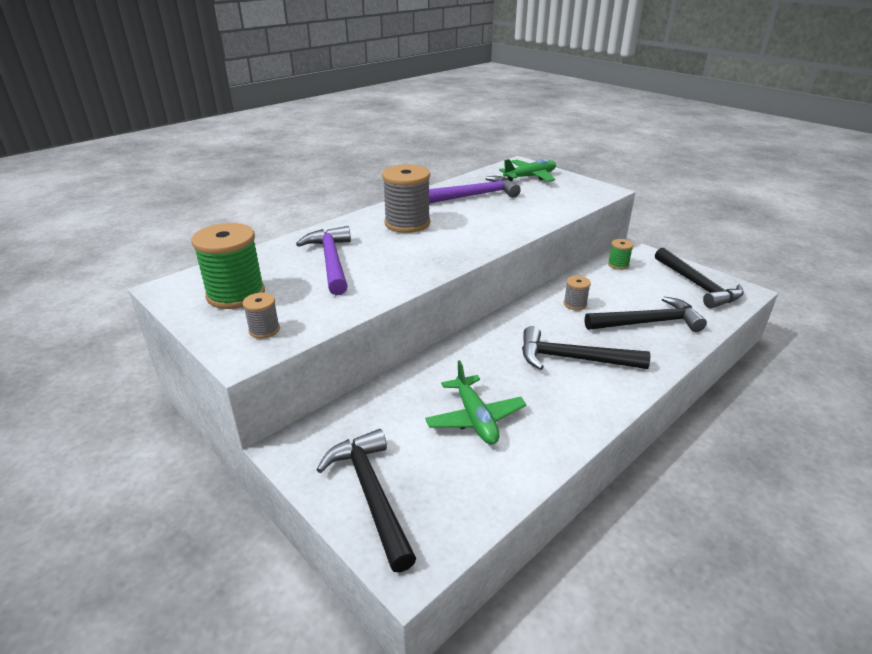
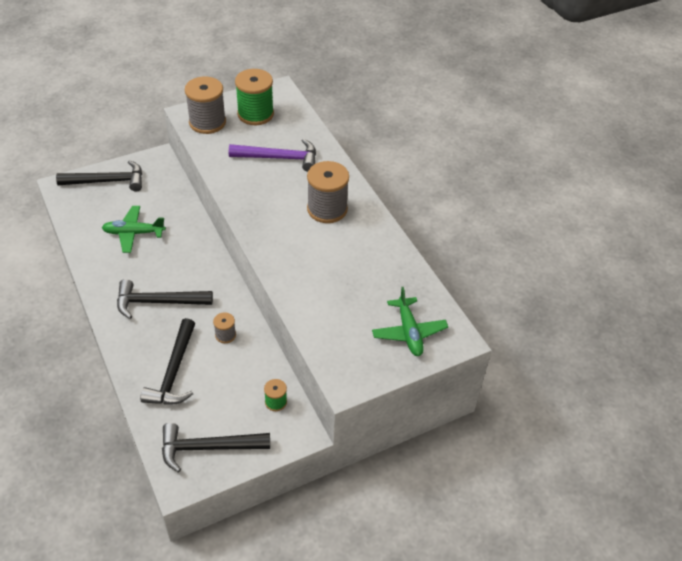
camera: 105 degrees right, 15 degrees up
(264, 330) = (207, 122): grey spool -> grey spool, size x2.05
(475, 195) = (372, 270): purple hammer -> none
(573, 359) = (158, 302): black hammer -> black hammer turned 120 degrees counterclockwise

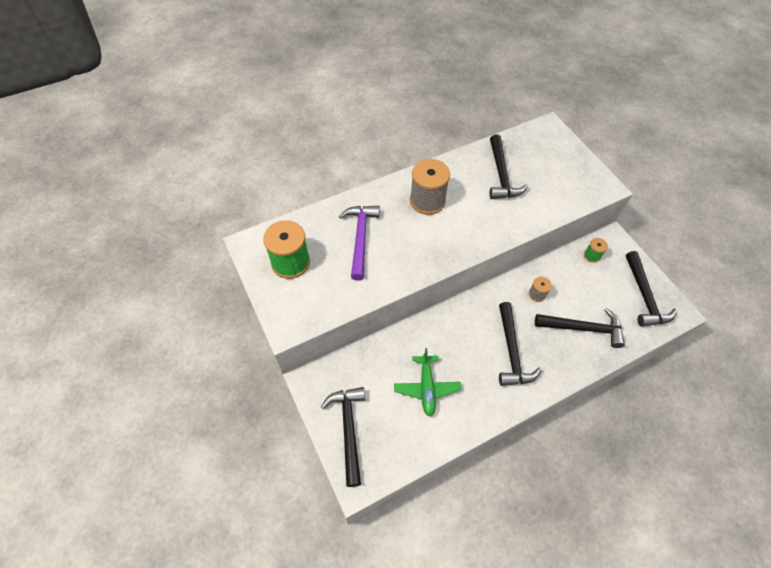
camera: 90 degrees left, 10 degrees up
(207, 122) = (303, 306): grey spool -> none
(367, 277) = (501, 175): none -> black hammer
(409, 332) = (550, 152): green plane -> none

